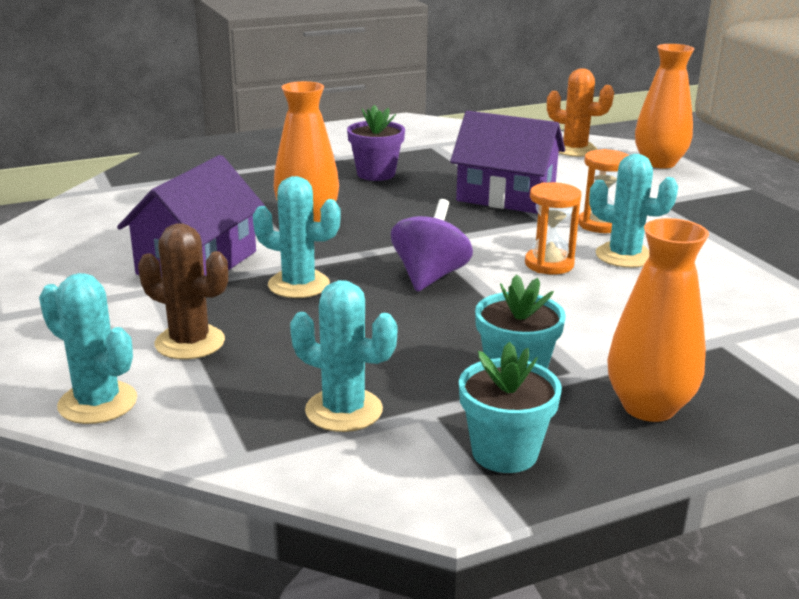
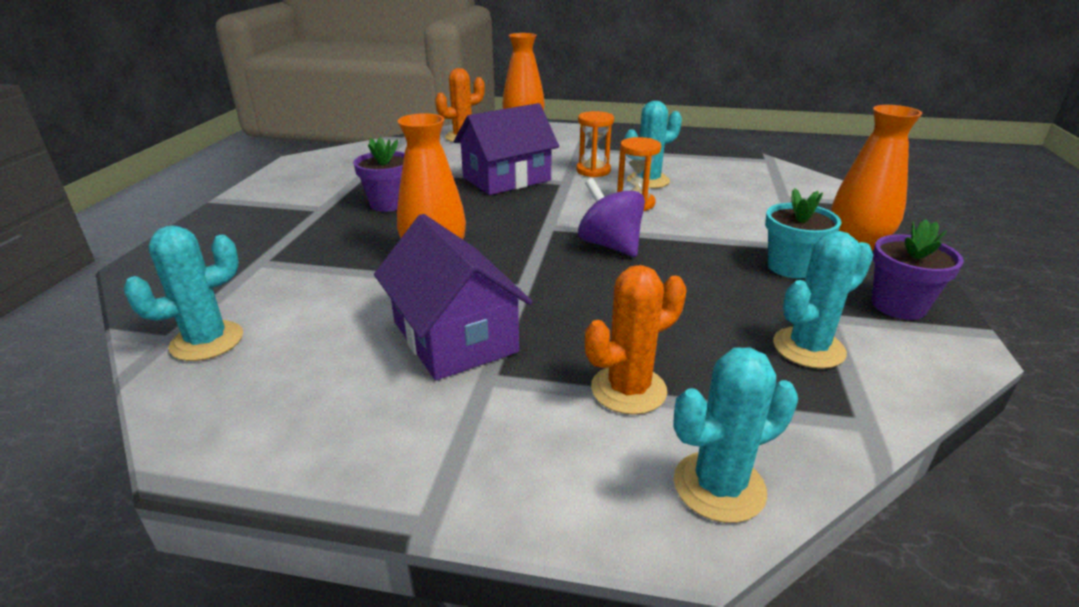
camera: 55 degrees left, 5 degrees up
(190, 342) = (628, 390): brown cactus -> orange cactus
(298, 285) = (564, 300): turquoise cactus -> turquoise cactus (207, 341)
(504, 453) = (898, 306): turquoise flower pot -> purple flower pot

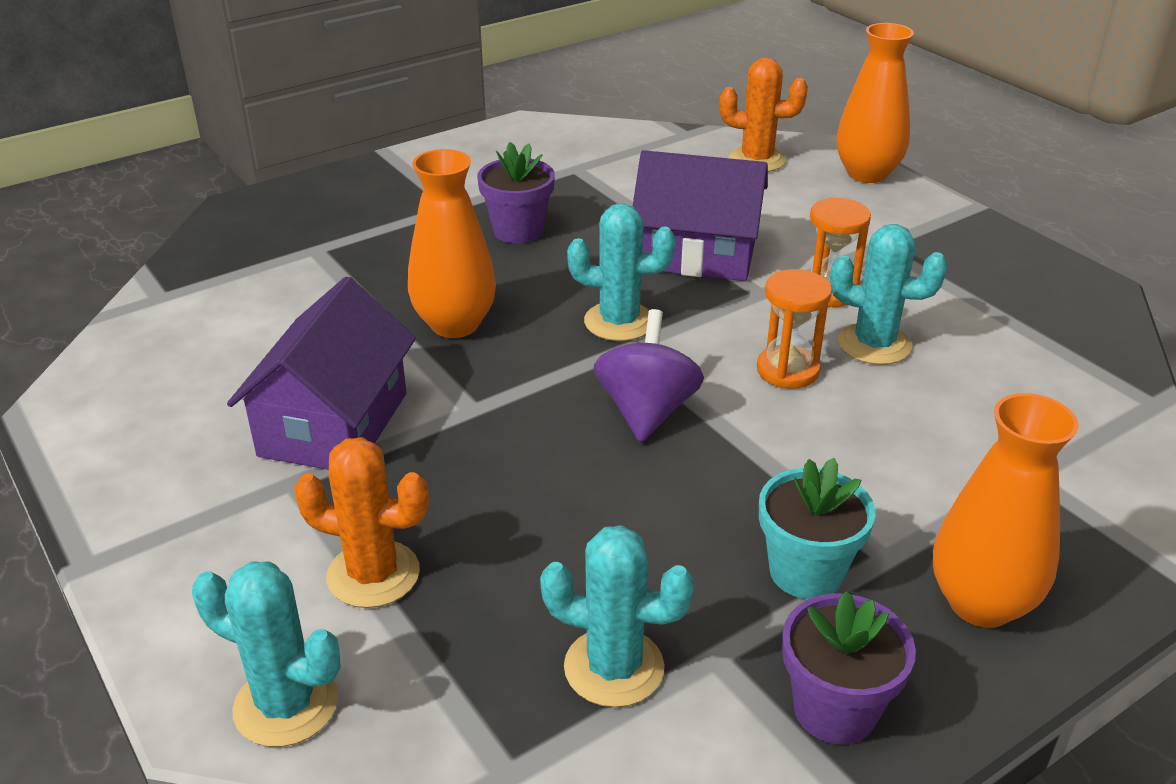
camera: 45 degrees right, 5 degrees up
(207, 341) = (178, 315): turquoise cactus -> turquoise cactus (619, 322)

